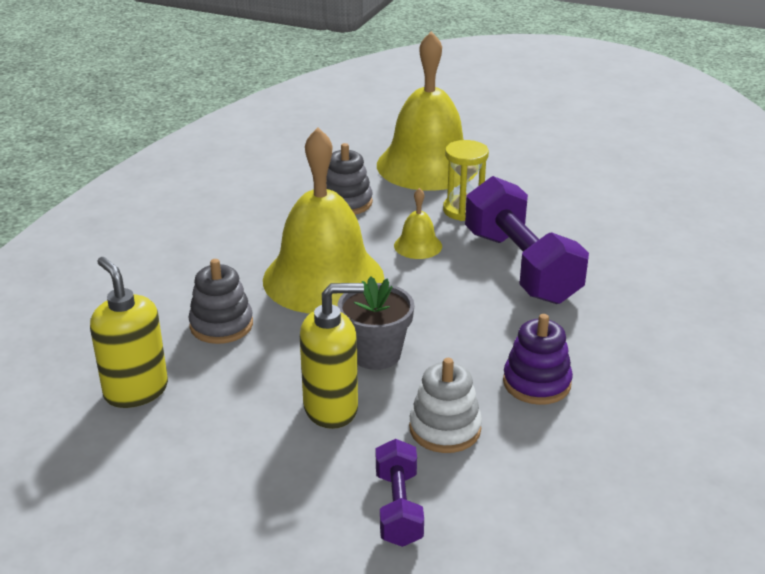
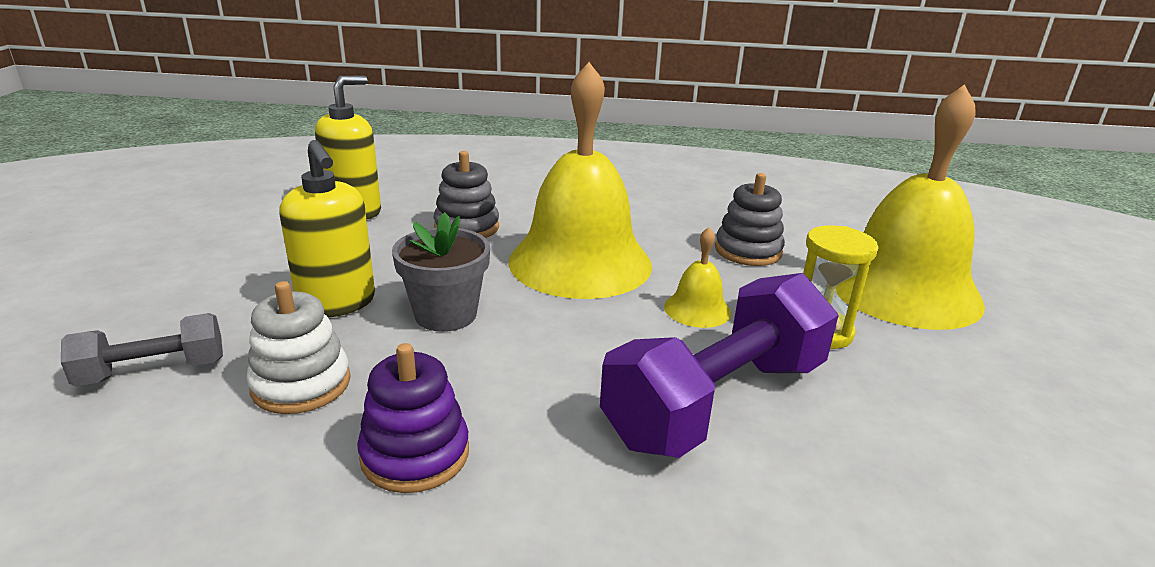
camera: 70 degrees right, 5 degrees down
(398, 508) = (153, 371): purple dumbbell -> grey dumbbell

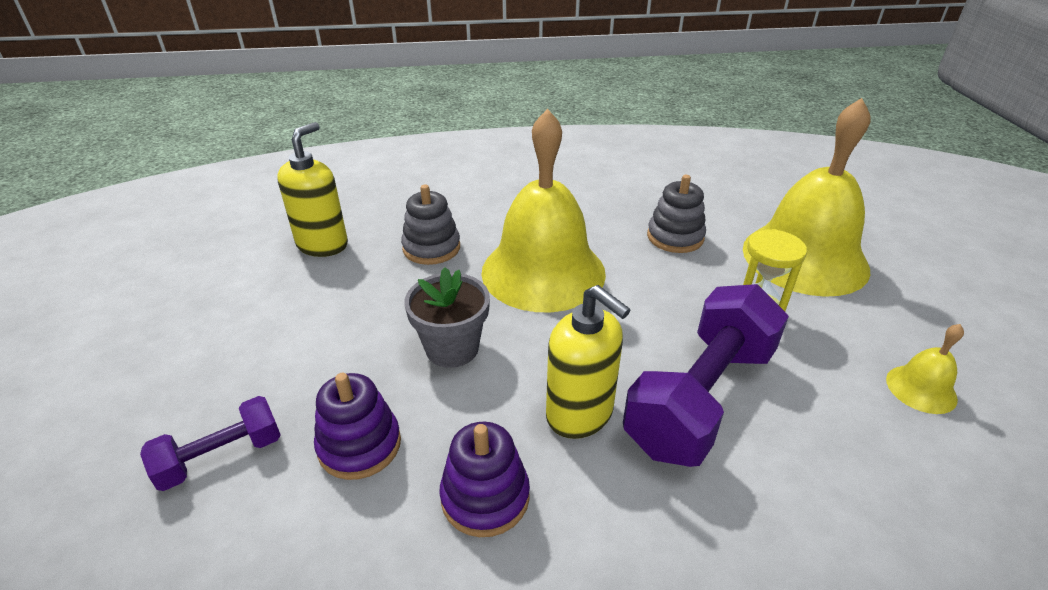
camera: 10 degrees left, 10 degrees up
(153, 371) = (221, 456): grey dumbbell -> purple dumbbell
(301, 384) = (359, 445): white stacking toy -> purple stacking toy
(337, 303) = (352, 352): yellow soap dispenser -> yellow soap dispenser (580, 414)
(697, 309) = (655, 306): yellow bell -> yellow bell (921, 389)

